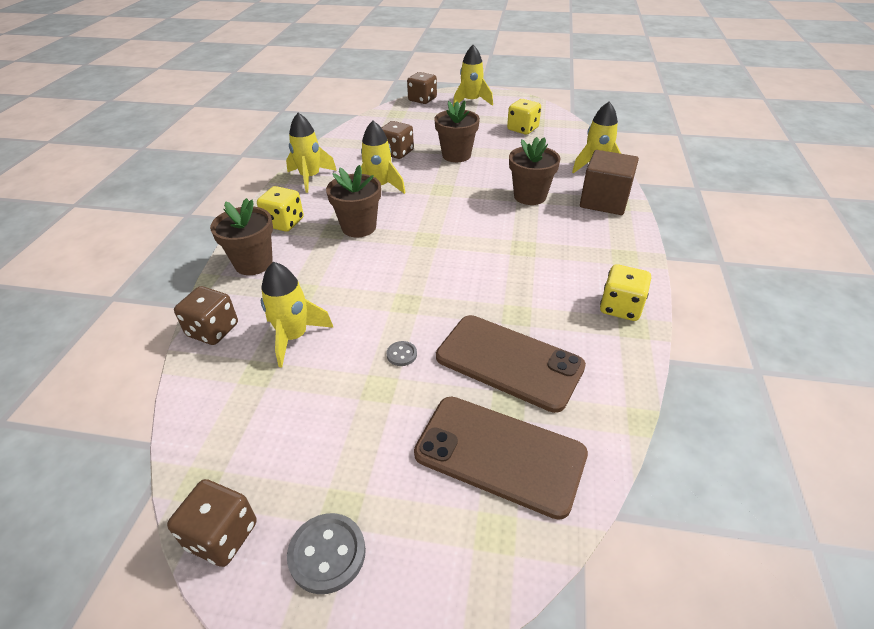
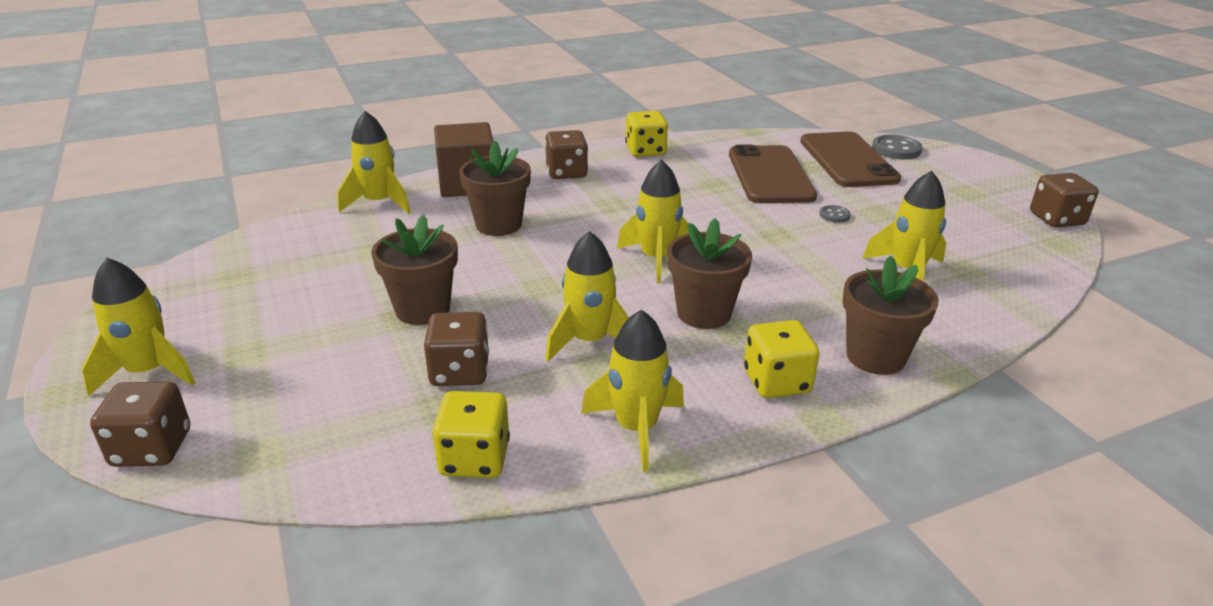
camera: 125 degrees left, 10 degrees down
(213, 330) = (983, 321): brown dice -> brown dice (566, 173)
(327, 554) = (994, 186): grey button -> grey button (896, 149)
(430, 235) = (656, 259): none -> yellow rocket
(522, 129) = (276, 280): yellow dice -> yellow dice (474, 458)

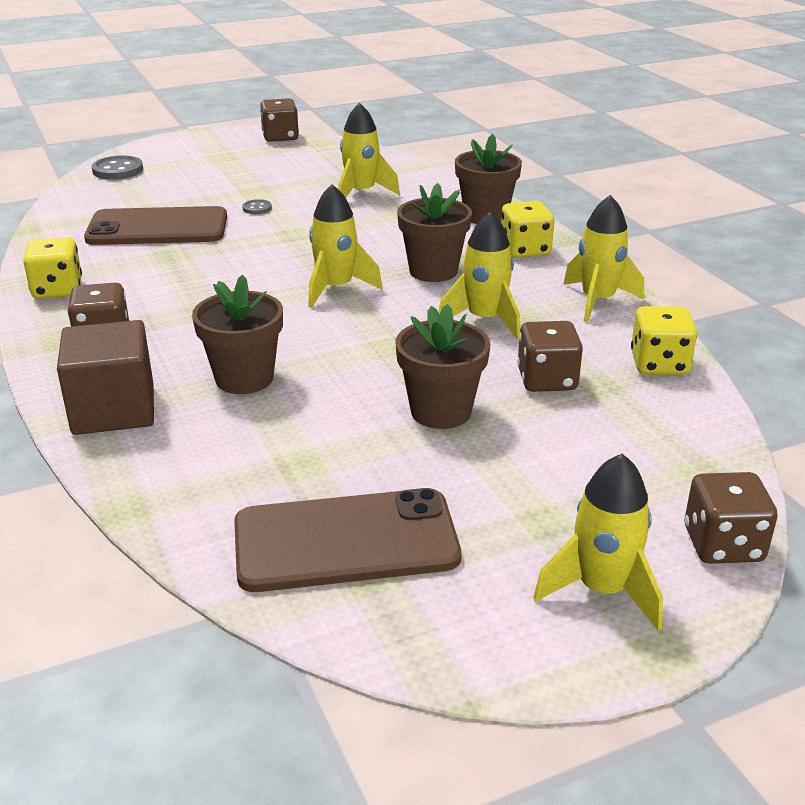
camera: 90 degrees left, 0 degrees up
(379, 203) = (154, 479): yellow rocket -> none
(847, 160) = (135, 192): brown phone -> brown phone (346, 541)

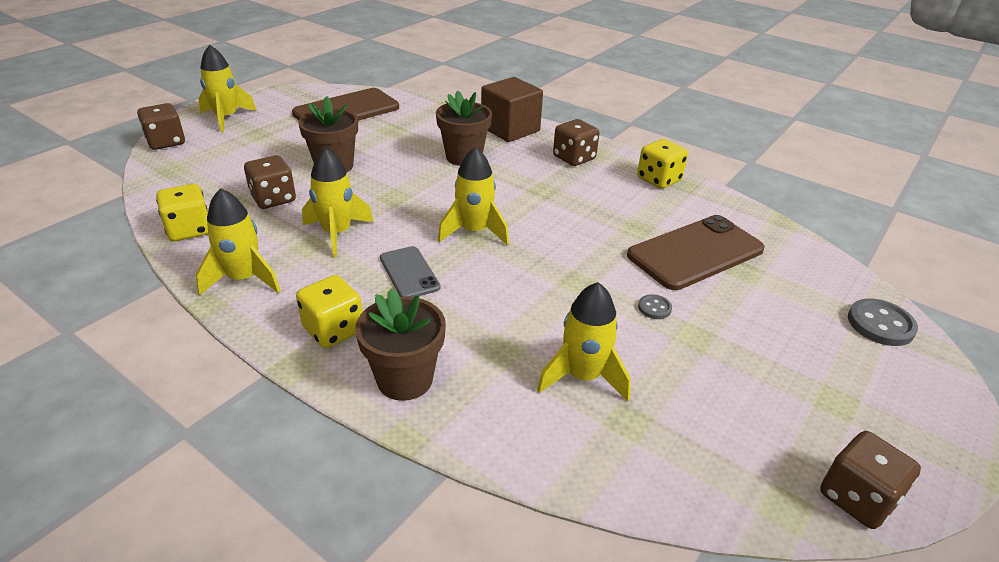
camera: 150 degrees right, 5 degrees up
(433, 271) = (409, 273): brown flower pot -> grey phone

